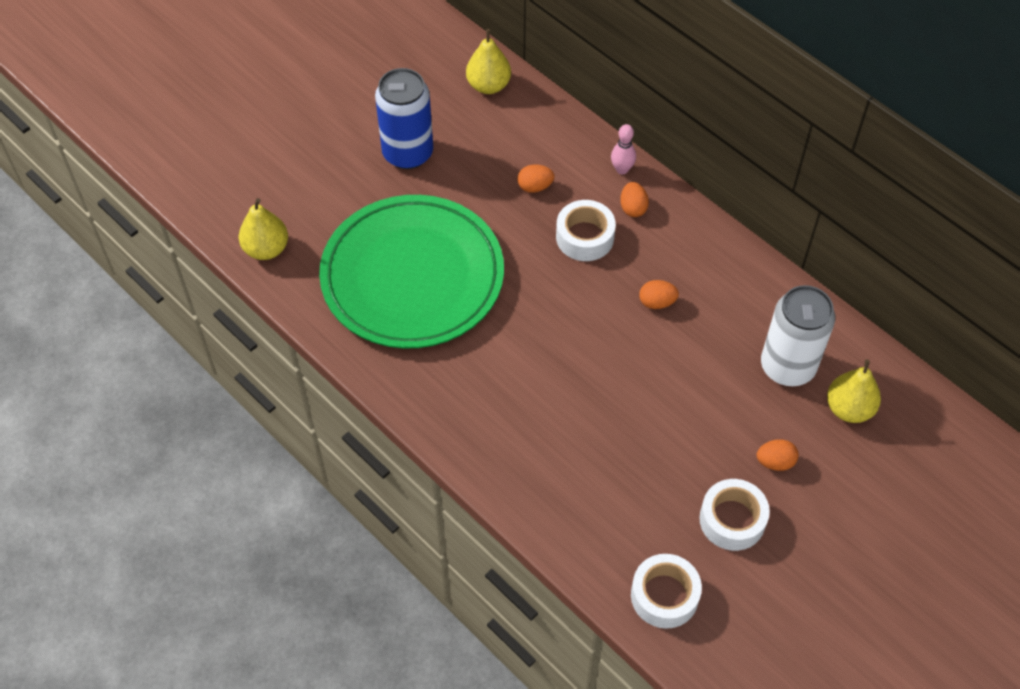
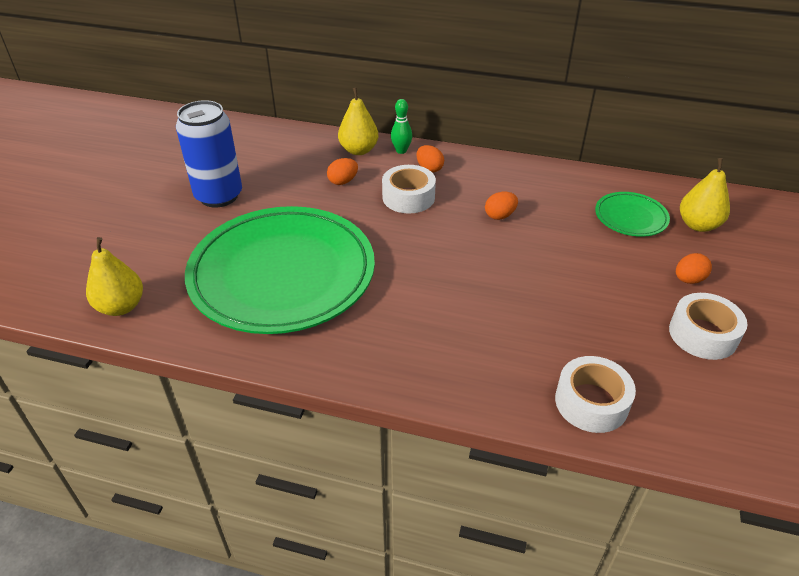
camera: 30 degrees left, 15 degrees down
(488, 85) = (258, 138): yellow pear -> yellow pear (359, 150)
(622, 169) = (401, 151): pink bowling pin -> green bowling pin
(664, 596) = (716, 422): white tape -> white tape (591, 402)
(787, 366) = (630, 217): white can -> green plate

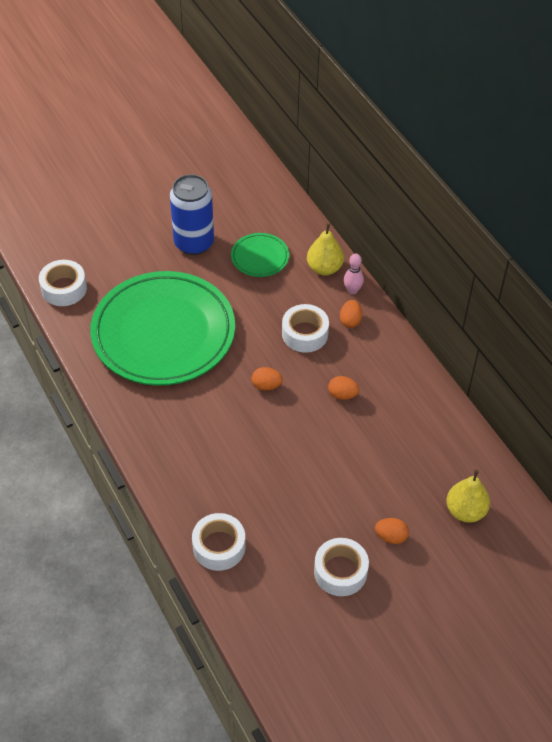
camera: 45 degrees right, 10 degrees up
(121, 307) = (64, 288): yellow pear -> white tape
(343, 181) = (280, 288): orange egg -> orange egg (266, 385)
(401, 151) = (352, 290): green bowling pin -> pink bowling pin
(630, 217) = (428, 467): green plate -> green plate (260, 257)

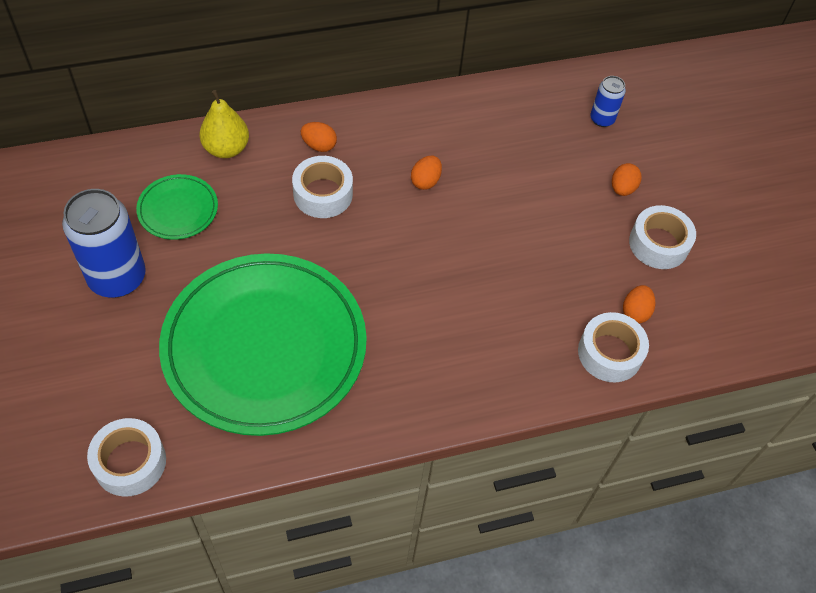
camera: 80 degrees left, 5 degrees up
(266, 385) = (389, 251): orange egg -> orange egg (635, 312)
(352, 290) = (273, 131): pink bowling pin -> none
(465, 511) = (602, 119): yellow pear -> blue can

